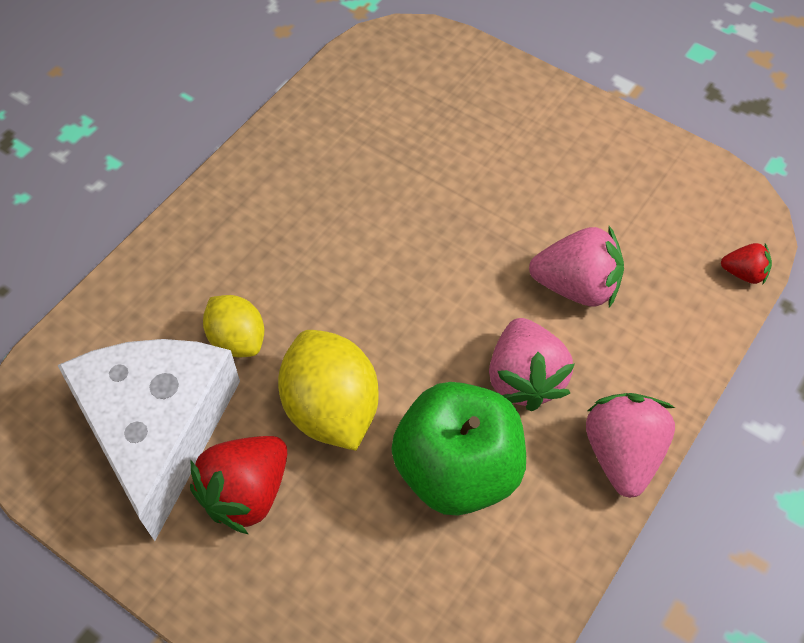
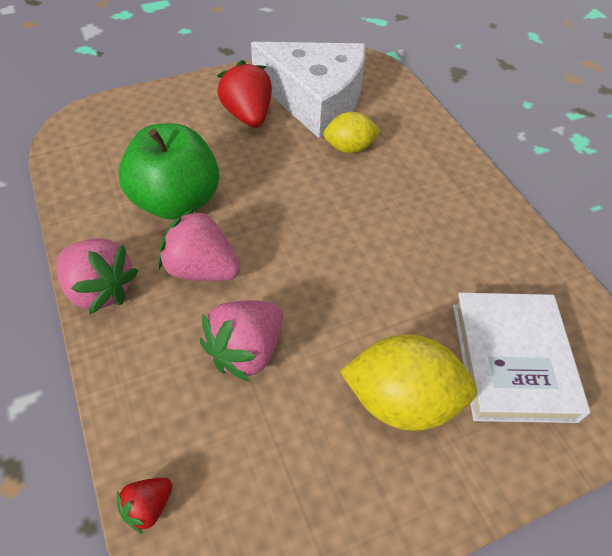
camera: 120 degrees right, 5 degrees down
(331, 409) = (267, 166): yellow lemon -> yellow lemon (401, 400)
(432, 106) = (512, 360): none -> white book

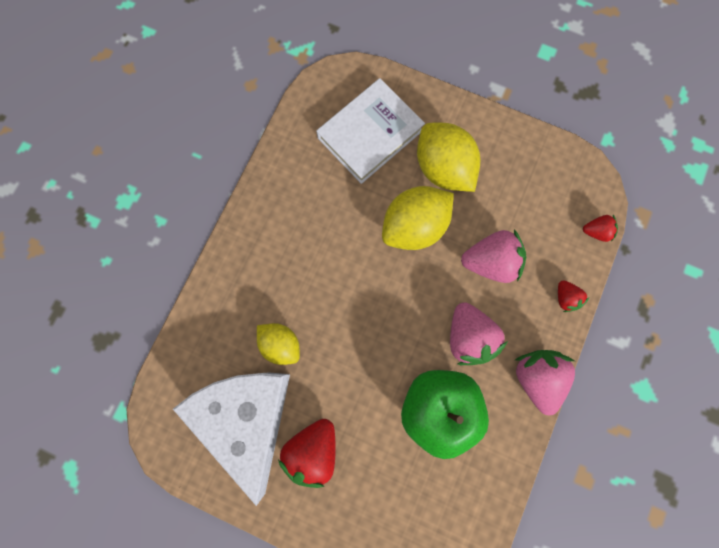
camera: 130 degrees left, 25 degrees up
(127, 388) = (565, 298): none -> red strawberry
(358, 314) = (414, 226): none -> yellow lemon

